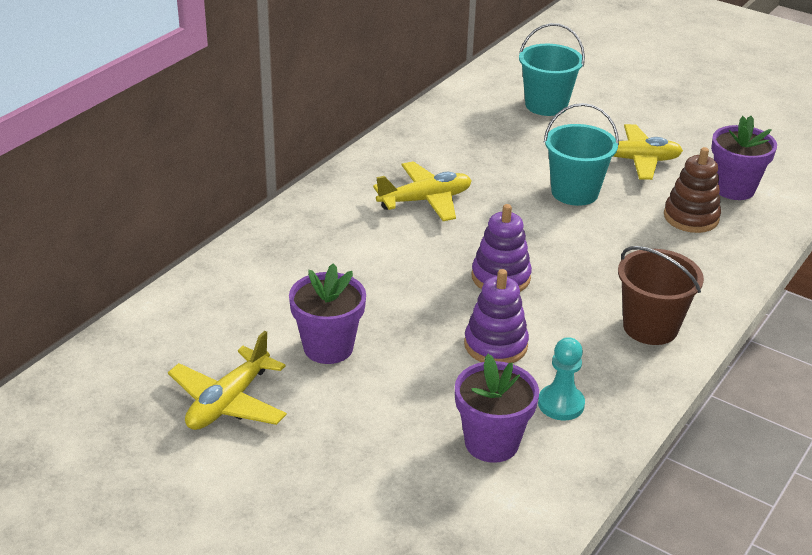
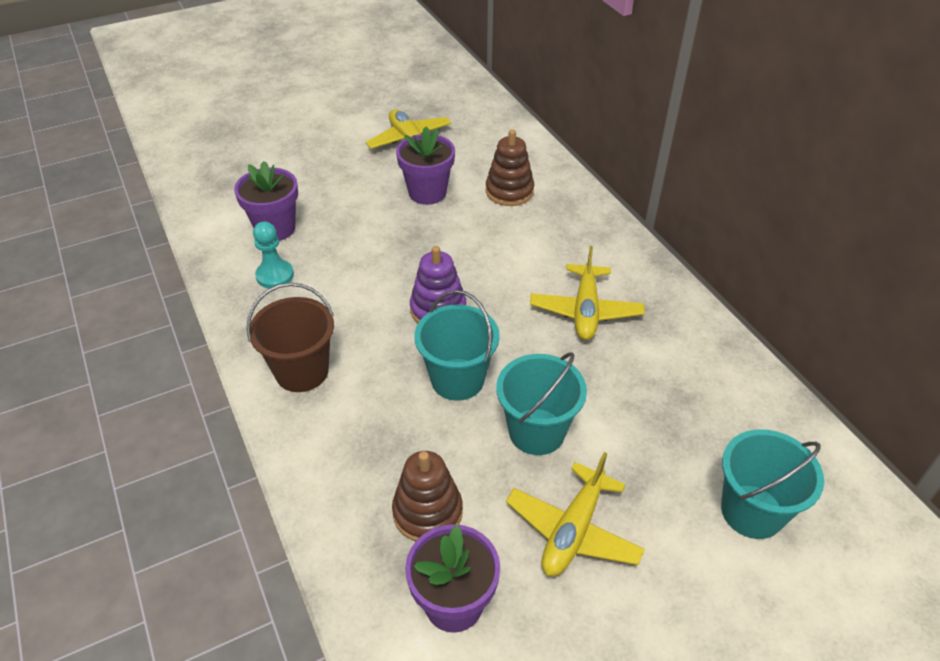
camera: 120 degrees right, 10 degrees up
(281, 289) = (509, 191): none -> brown stacking toy
(495, 345) = (361, 270): purple stacking toy -> none
(566, 241) = (457, 379): none -> turquoise bucket

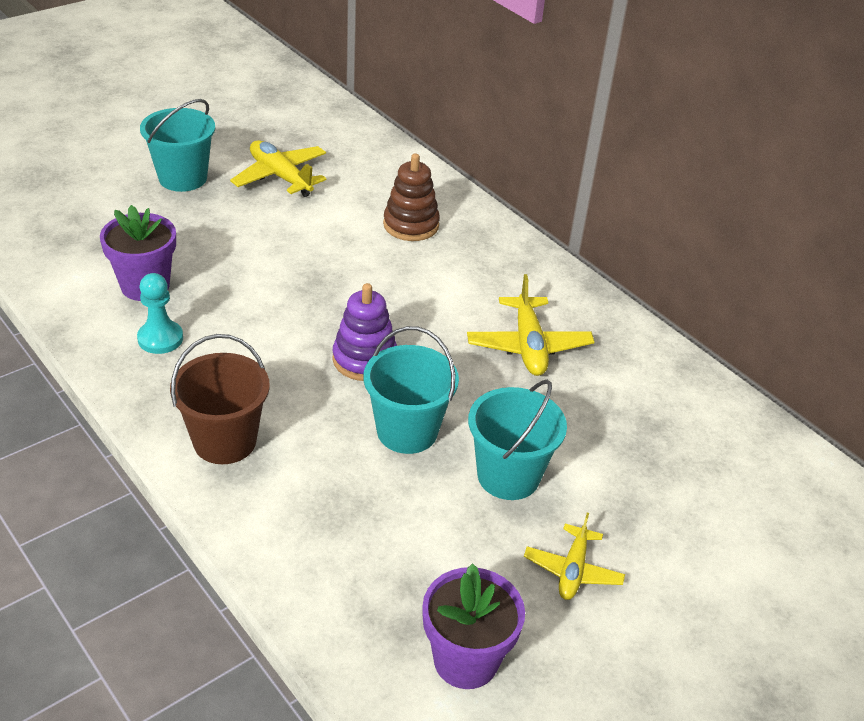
camera: 15 degrees left, 5 degrees down
(427, 193) = (317, 233): purple flower pot -> none
(427, 512) = (412, 572): brown stacking toy -> none
(573, 530) = (572, 570): yellow plane -> yellow plane, size x0.65
(752, 511) = (748, 528): turquoise bucket -> turquoise bucket (183, 178)

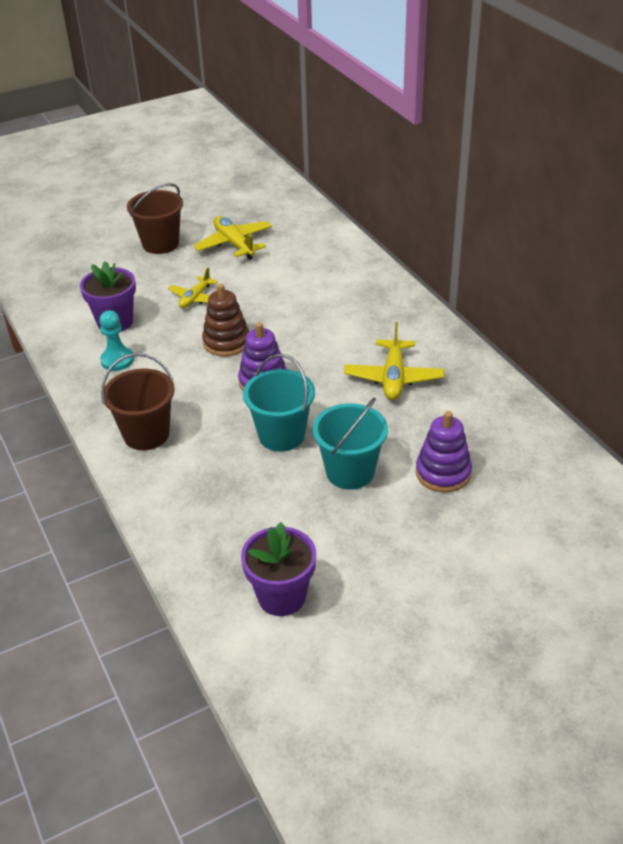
camera: 15 degrees right, 0 degrees up
(183, 178) = (160, 244): turquoise bucket -> brown bucket
(411, 225) = (326, 283): brown stacking toy -> brown stacking toy (226, 342)
(572, 570) = (380, 542): yellow plane -> yellow plane (195, 298)
(624, 469) = (443, 473): none -> purple stacking toy

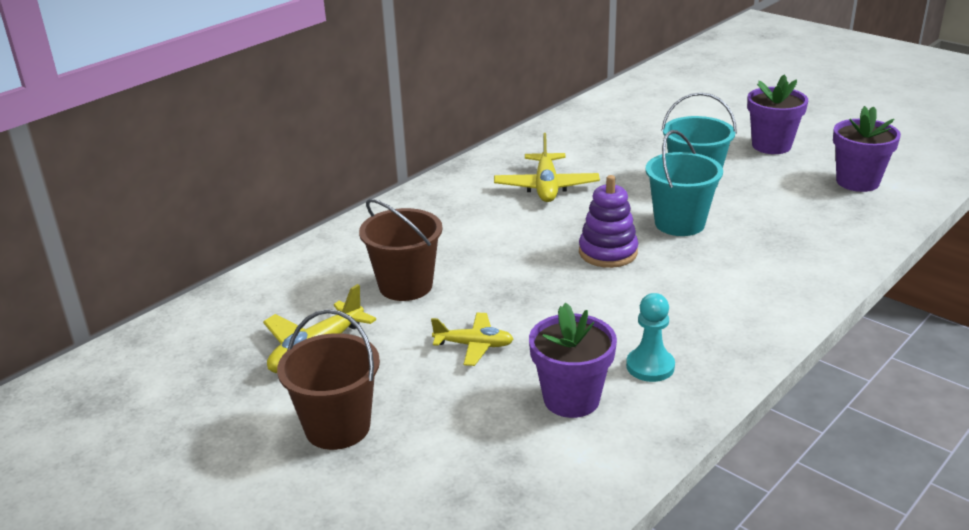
camera: 110 degrees left, 10 degrees down
(146, 434) = (755, 300): brown bucket -> brown bucket (405, 286)
(226, 342) = (554, 294): brown stacking toy -> none
(393, 378) = (546, 187): yellow plane -> yellow plane turned 105 degrees clockwise
(402, 566) = (771, 146): none -> purple flower pot
(443, 473) = (655, 147): purple stacking toy -> none

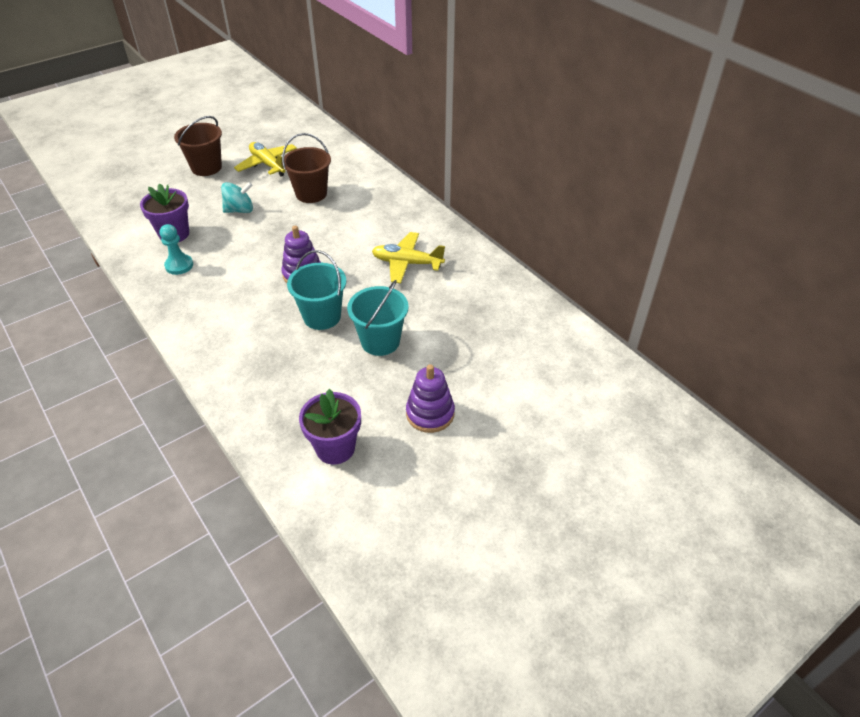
camera: 100 degrees right, 15 degrees up
(474, 345) = (240, 210): yellow plane -> turquoise spinning top
(771, 146) = (430, 414): purple flower pot -> purple stacking toy

